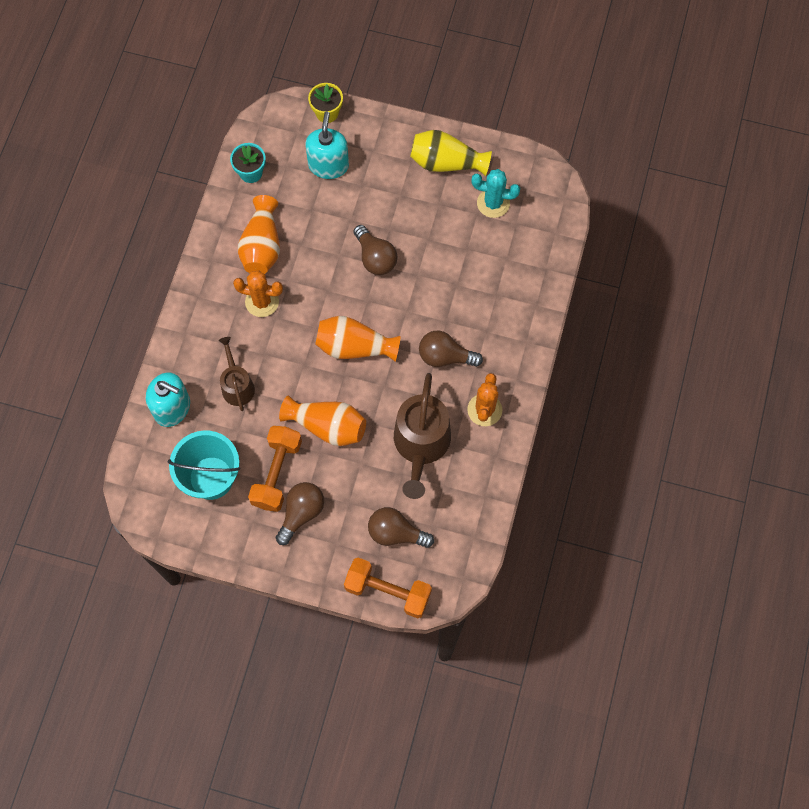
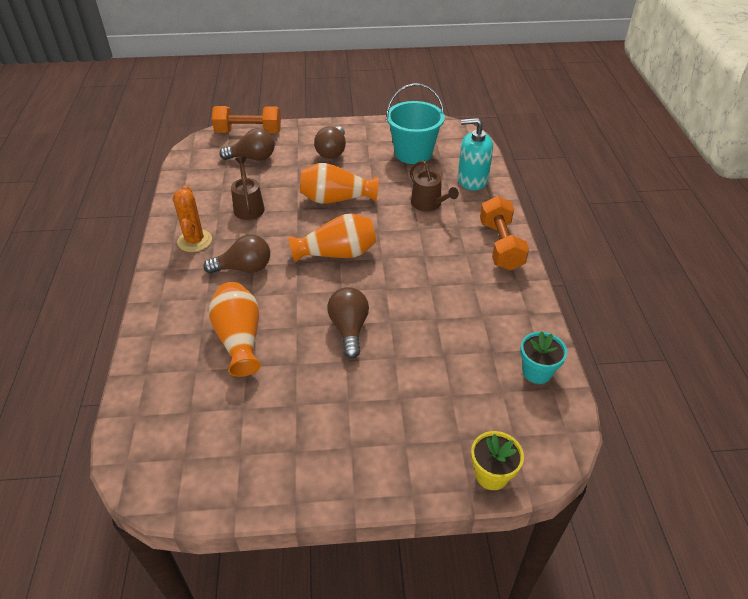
camera: 160 degrees right, 25 degrees down
(262, 246) = (475, 306): orange vase -> orange vase (239, 338)
(262, 301) = (445, 263): orange cactus -> none
(276, 473) = (363, 166): orange dumbbell -> orange dumbbell (500, 245)
(328, 165) = (452, 408): turquoise soap dispenser -> none
(375, 258) = (349, 329): brown light bulb -> brown light bulb turned 45 degrees clockwise
(421, 444) = (248, 207): brown watering can -> brown watering can, size x0.58
(446, 162) = (301, 459): yellow vase -> none
(493, 203) = (225, 427): turquoise cactus -> none

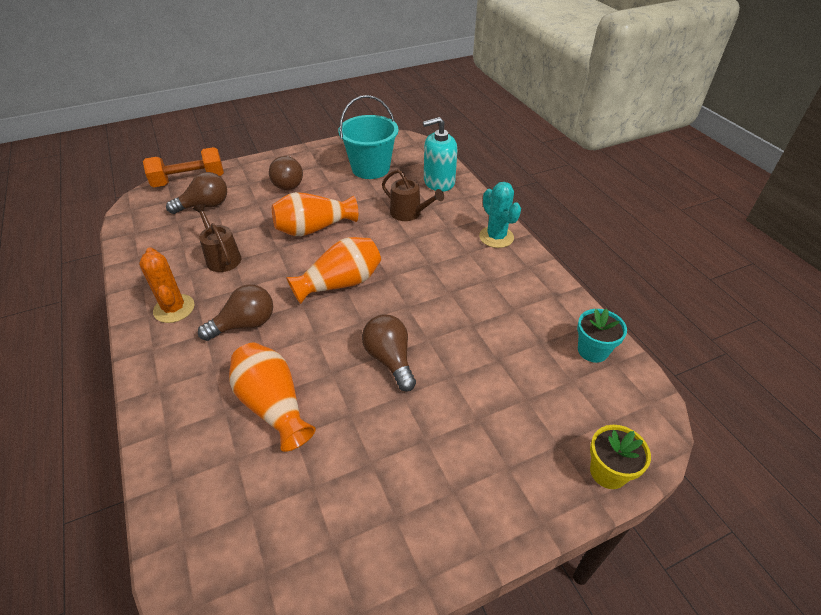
camera: 20 degrees left, 0 degrees up
(500, 245) = (496, 237): orange dumbbell -> turquoise cactus

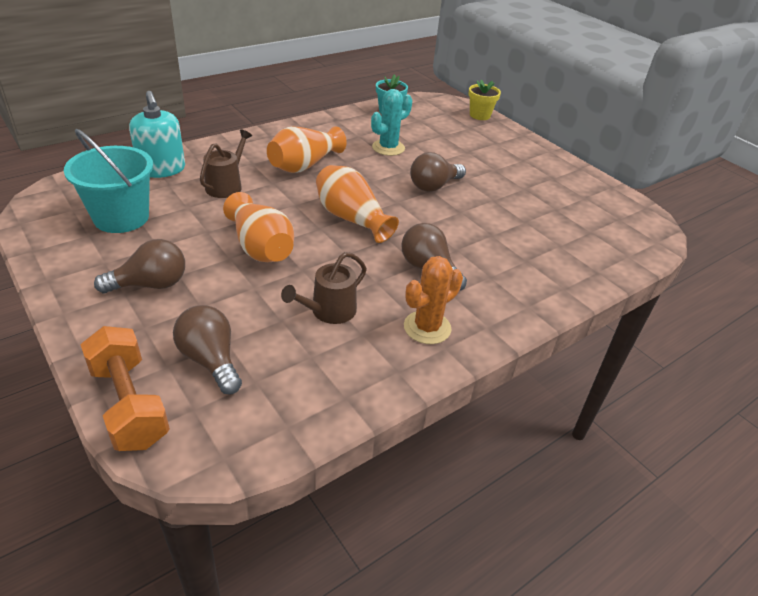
camera: 105 degrees left, 5 degrees down
(273, 405) = (506, 236): orange vase -> orange vase (304, 165)
(496, 237) = (264, 140): turquoise cactus -> turquoise cactus (388, 148)

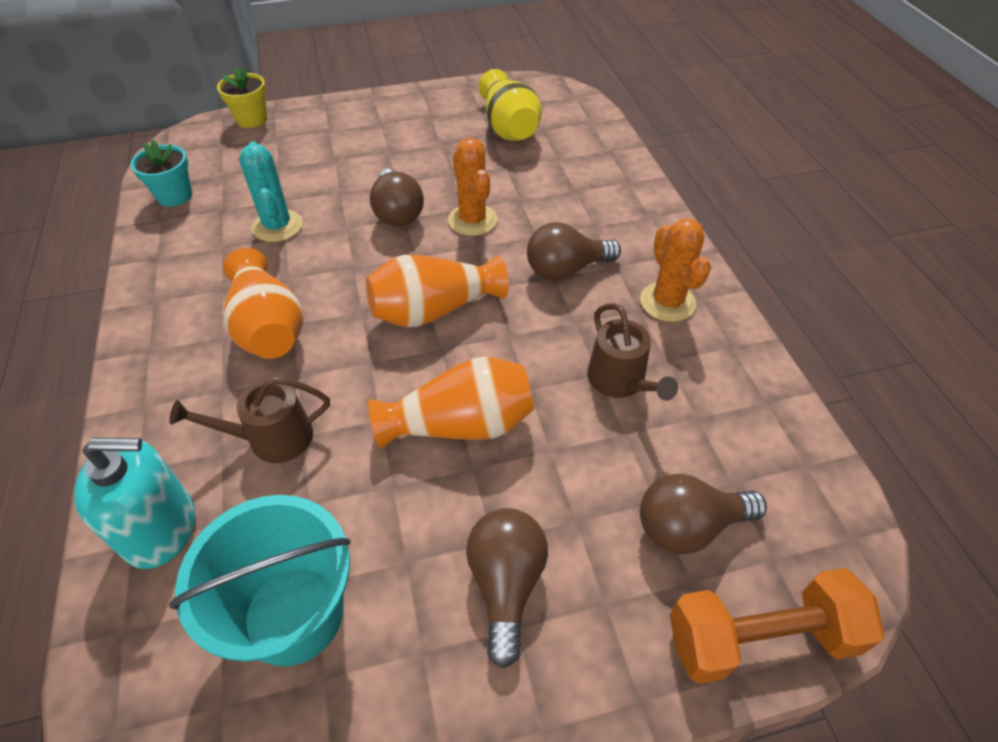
camera: 65 degrees left, 10 degrees up
(226, 186) = (272, 438): brown watering can -> brown watering can turned 60 degrees counterclockwise
(450, 217) = (472, 220): none -> orange cactus
(576, 215) = (508, 127): none -> yellow vase

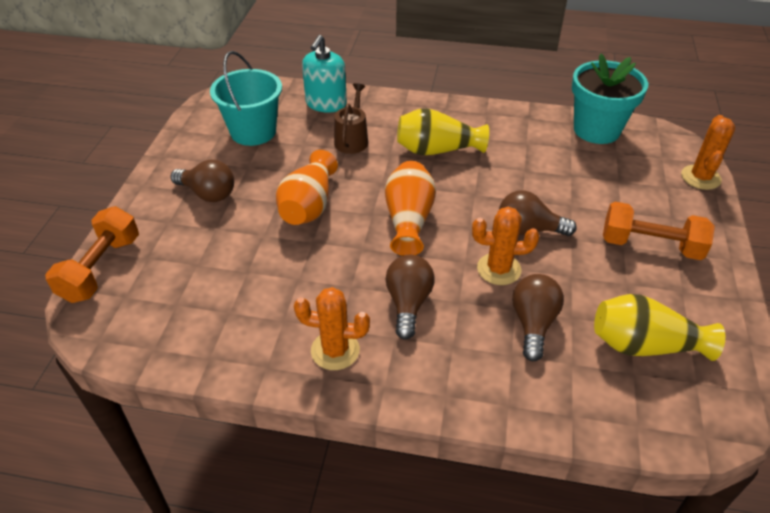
camera: 115 degrees right, 5 degrees down
(175, 196) = (596, 130): turquoise flower pot -> turquoise flower pot, size x1.84
(252, 119) = (700, 177): yellow flower pot -> orange cactus
(268, 327) = (437, 150): orange vase -> yellow vase
(277, 226) = (539, 168): turquoise cactus -> none
(379, 137) = (650, 245): none -> orange dumbbell
(620, 380) = (286, 287): brown watering can -> none
(689, 526) = (172, 271): brown light bulb -> brown light bulb (533, 324)

